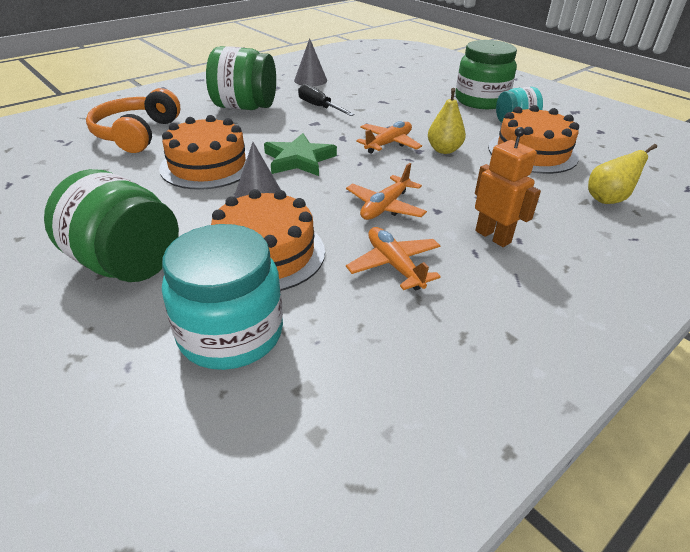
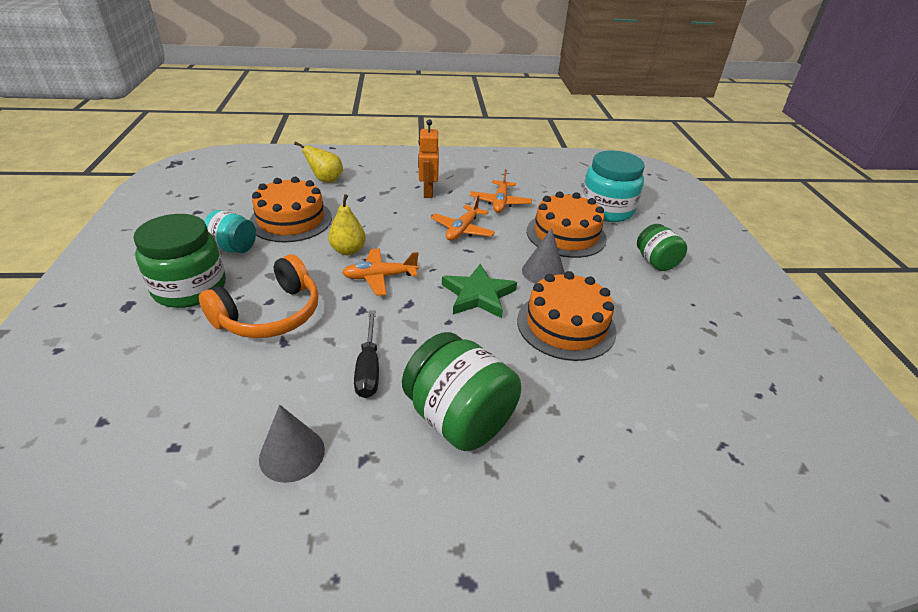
camera: 145 degrees left, 0 degrees up
(126, 263) = (656, 262): green jar -> green jar, size x0.59
(136, 134) = (629, 422): orange headphones -> orange headphones (270, 314)
(385, 207) = (462, 230): orange plane -> orange plane turned 135 degrees clockwise

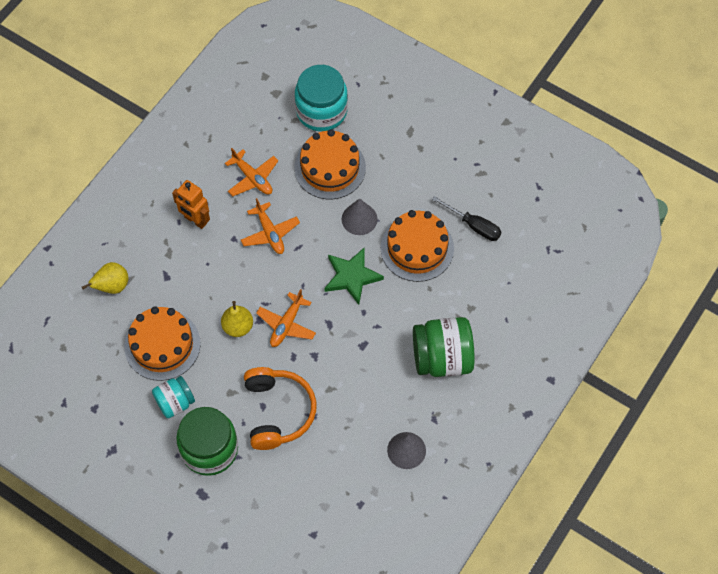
camera: 50 degrees left, 25 degrees up
(368, 368) = (371, 381): black screwdriver -> black screwdriver (473, 225)
(656, 262) = (403, 139): green jar -> none

